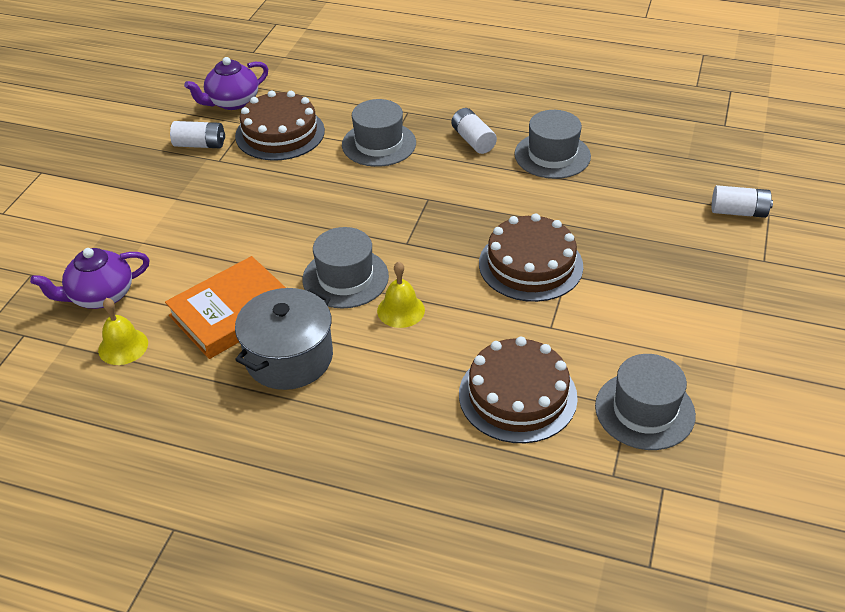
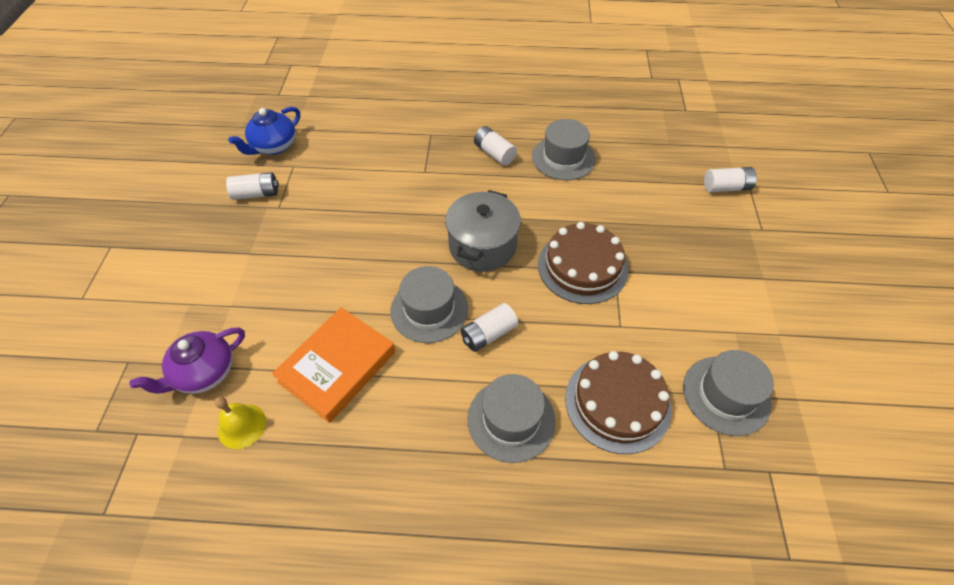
camera: 15 degrees left, 10 degrees up
(232, 102) = (274, 146): purple teapot -> blue teapot
(280, 133) = (326, 171): brown cake -> none
(289, 358) = (404, 405): grey pot -> grey pot (482, 246)
(379, 144) = (416, 169): grey hat -> grey hat (511, 419)
(401, 310) = (488, 334): yellow bell -> white battery

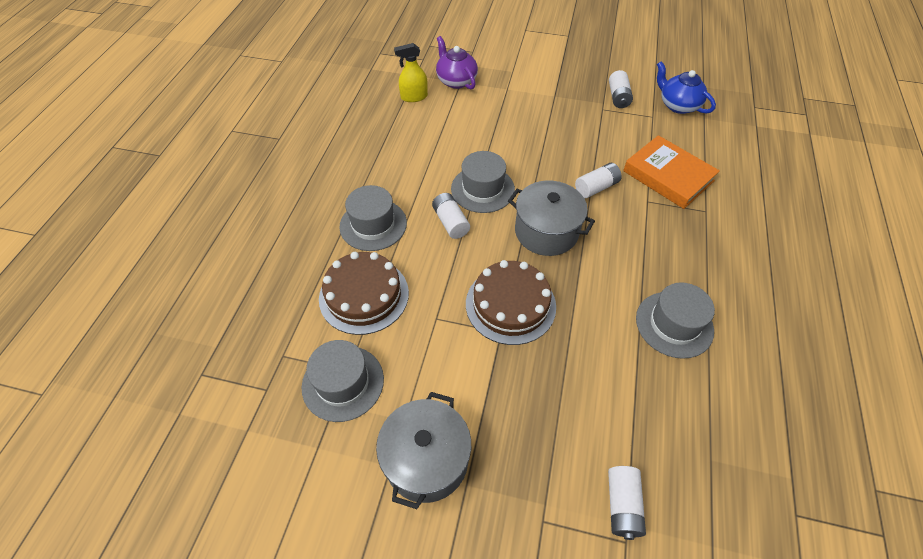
camera: 100 degrees right, 0 degrees up
(241, 426) = (414, 97): yellow bell -> yellow spray bottle
(337, 366) = (444, 138): orange book -> orange book (668, 176)
(494, 153) = (678, 260): white battery -> white battery (596, 187)
(760, 309) = (426, 460): none -> grey pot

